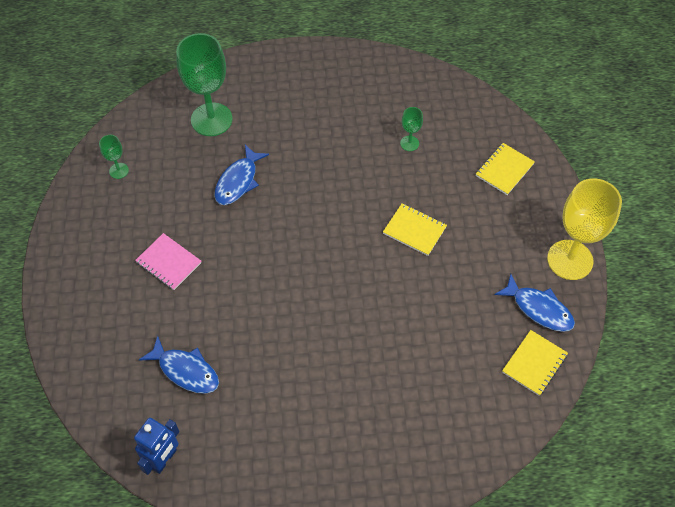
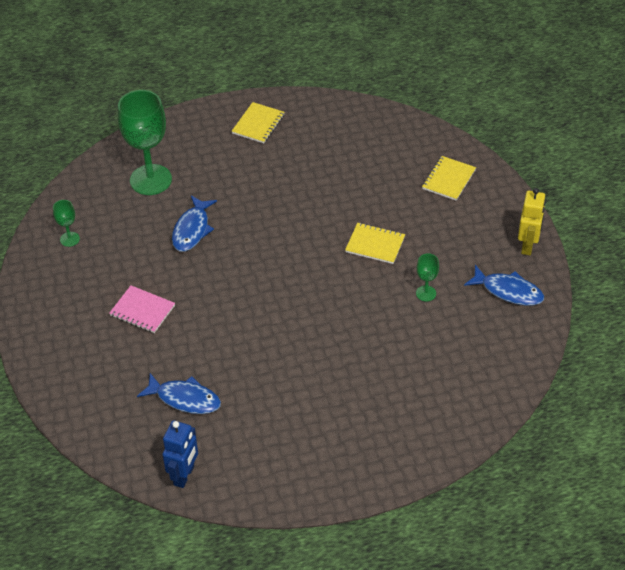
camera: 10 degrees left, 10 degrees down
(409, 143) = (352, 171): green goblet -> green goblet (426, 293)
(534, 363) = (514, 337): yellow notebook -> yellow notebook (258, 124)
(570, 260) = (528, 246): yellow goblet -> yellow robot

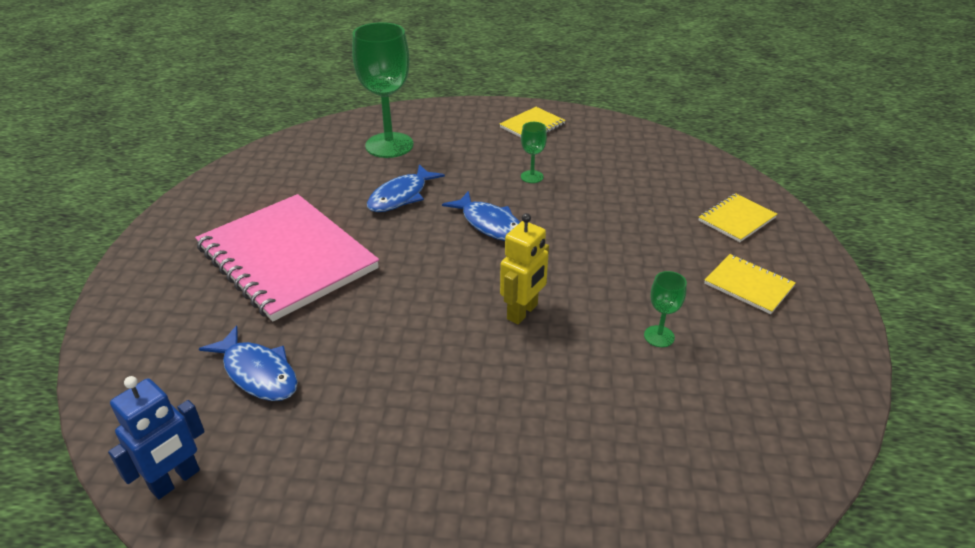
camera: 20 degrees right, 10 degrees down
(69, 239) = (267, 174): green goblet -> green goblet (532, 177)
(142, 311) = (287, 258): pink notebook -> pink notebook, size x2.25
(375, 244) = (612, 263): yellow notebook -> yellow notebook (748, 285)
(508, 291) = (786, 367): blue fish -> blue fish (489, 224)
(528, 246) = (831, 317): yellow robot -> yellow robot (523, 312)

